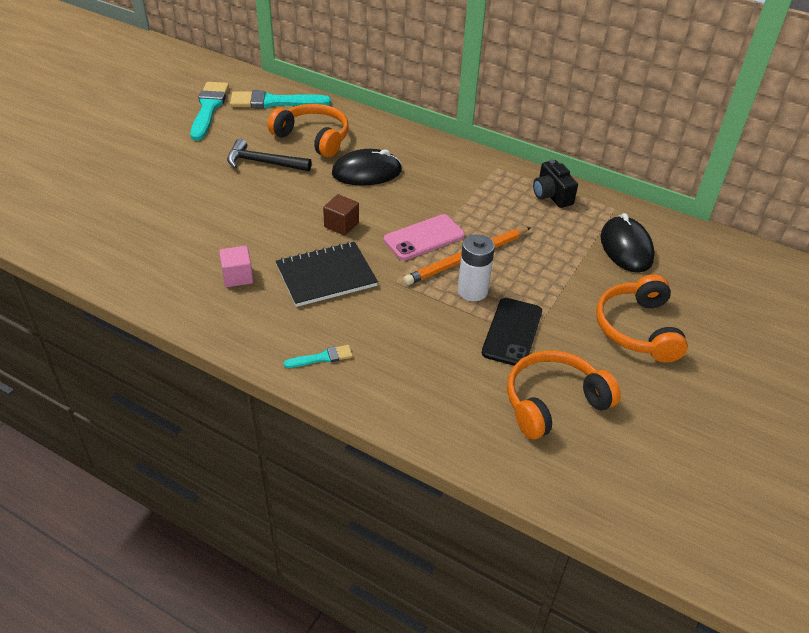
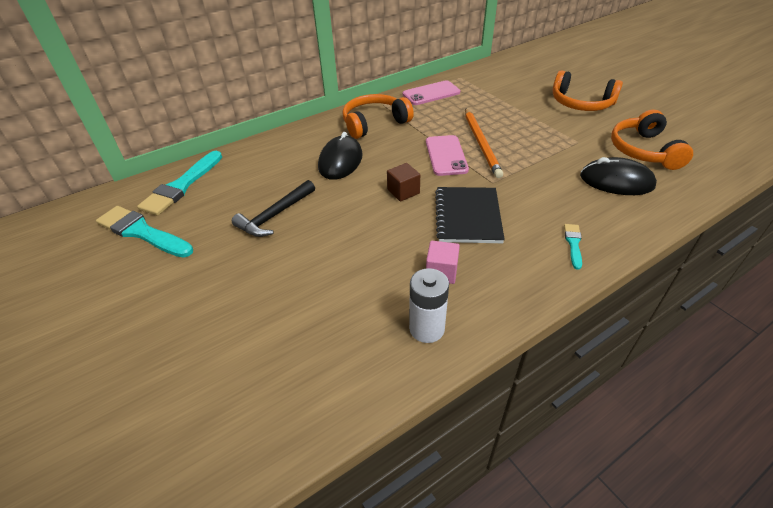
camera: 60 degrees left, 0 degrees up
(313, 138) = (264, 177): orange headphones -> orange headphones (374, 123)
(472, 291) = (519, 151): white battery -> white battery (427, 328)
(512, 332) = (570, 147): black phone -> none
(551, 195) = (431, 93): black camera -> pink phone
(626, 248) = (502, 85): black mouse -> black mouse (616, 181)

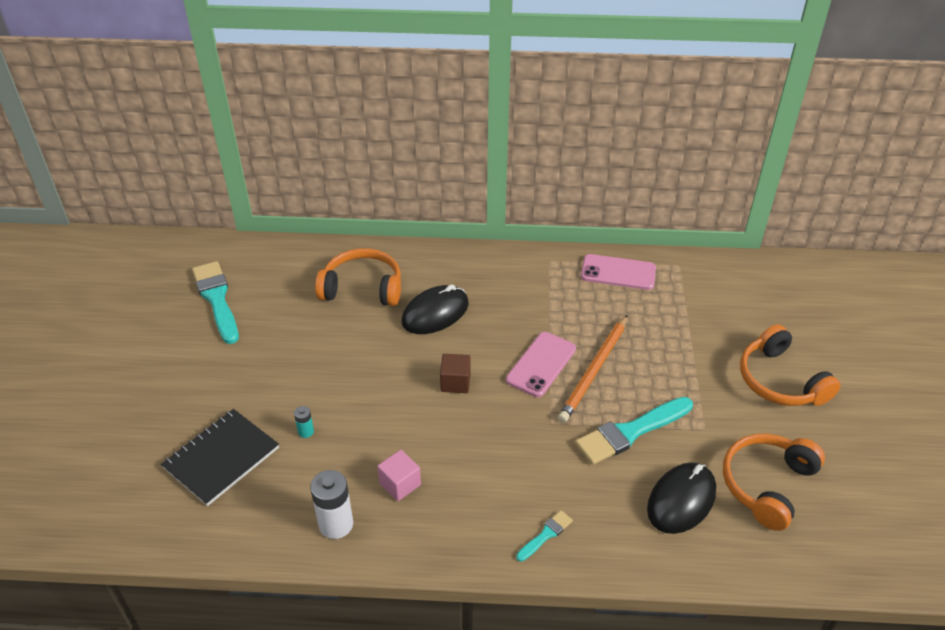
camera: 35 degrees right, 0 degrees up
(181, 186) = (281, 266): turquoise brush -> turquoise brush (630, 432)
(275, 215) = (325, 342): black hammer -> none
(326, 280) = (306, 432): none -> turquoise battery
(374, 123) = (514, 282): orange headphones -> orange headphones (362, 288)
(468, 216) = (483, 445): black notebook -> black notebook (221, 458)
(616, 181) = (681, 500): black mouse -> black mouse turned 75 degrees clockwise

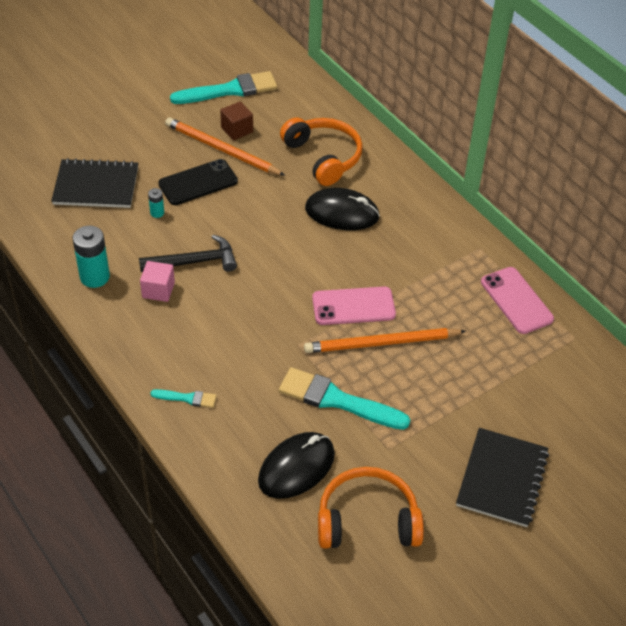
camera: 50 degrees right, 5 degrees up
(217, 299) = (229, 90): turquoise brush -> turquoise brush turned 45 degrees clockwise
(280, 344) = (222, 149): none -> orange pencil
(301, 382) = (198, 182): none -> black phone
(336, 524) = (94, 277): white battery -> turquoise battery
(392, 439) = (194, 262): none -> black hammer
(455, 382) = (282, 266): brown cube -> brown cube (237, 130)
(681, 500) = (296, 467): black mouse -> black mouse turned 45 degrees counterclockwise
(780, 380) = (502, 478): orange headphones -> black notebook

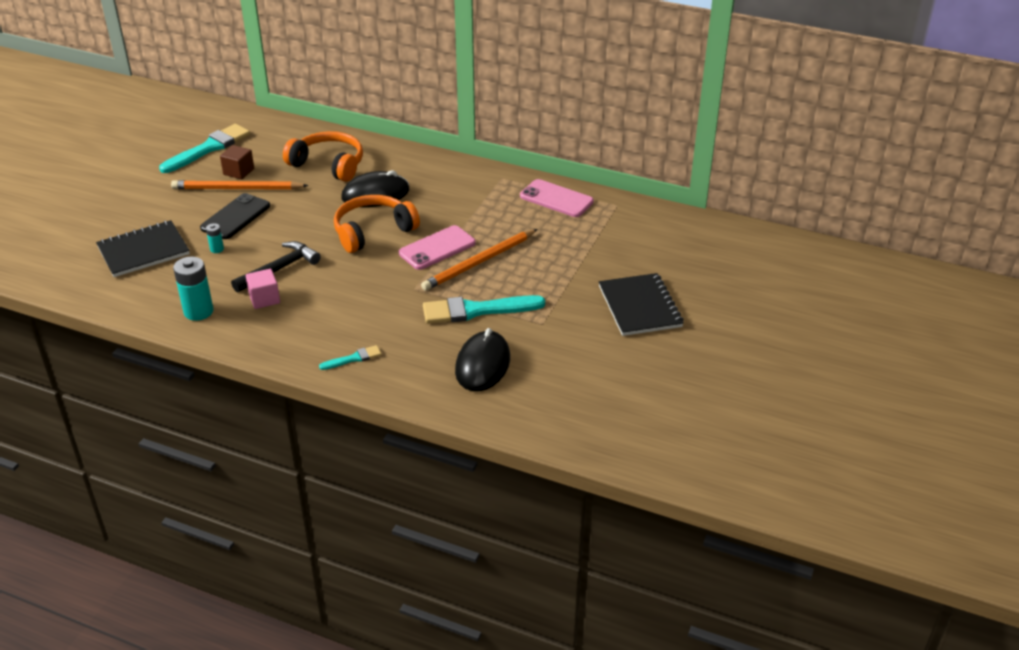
camera: 30 degrees left, 10 degrees down
(367, 520) = (565, 373): orange headphones -> orange headphones (373, 231)

